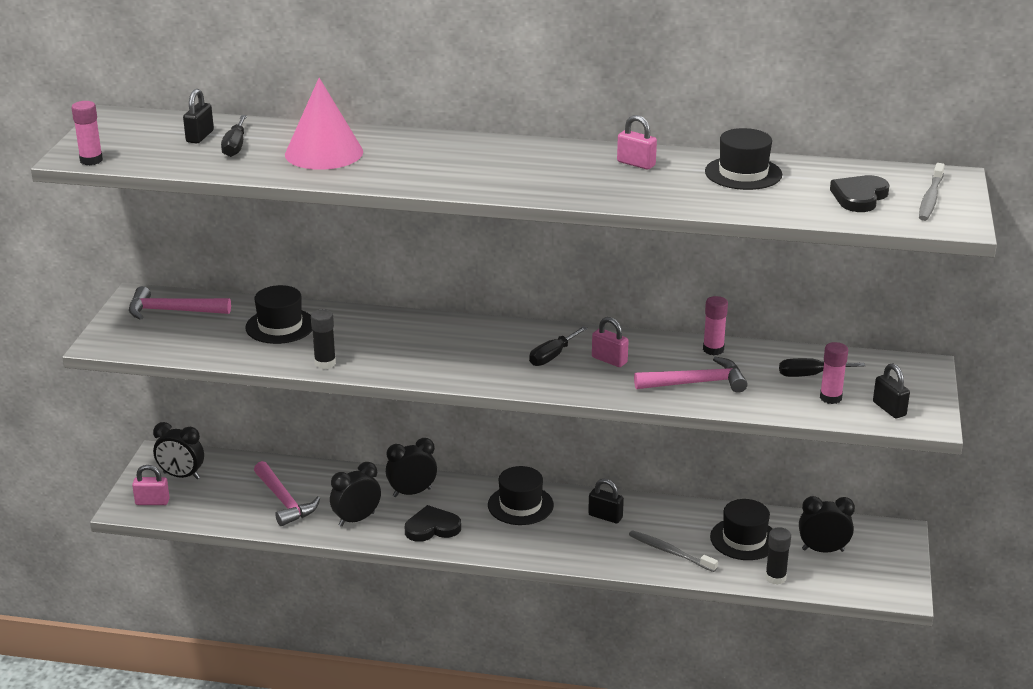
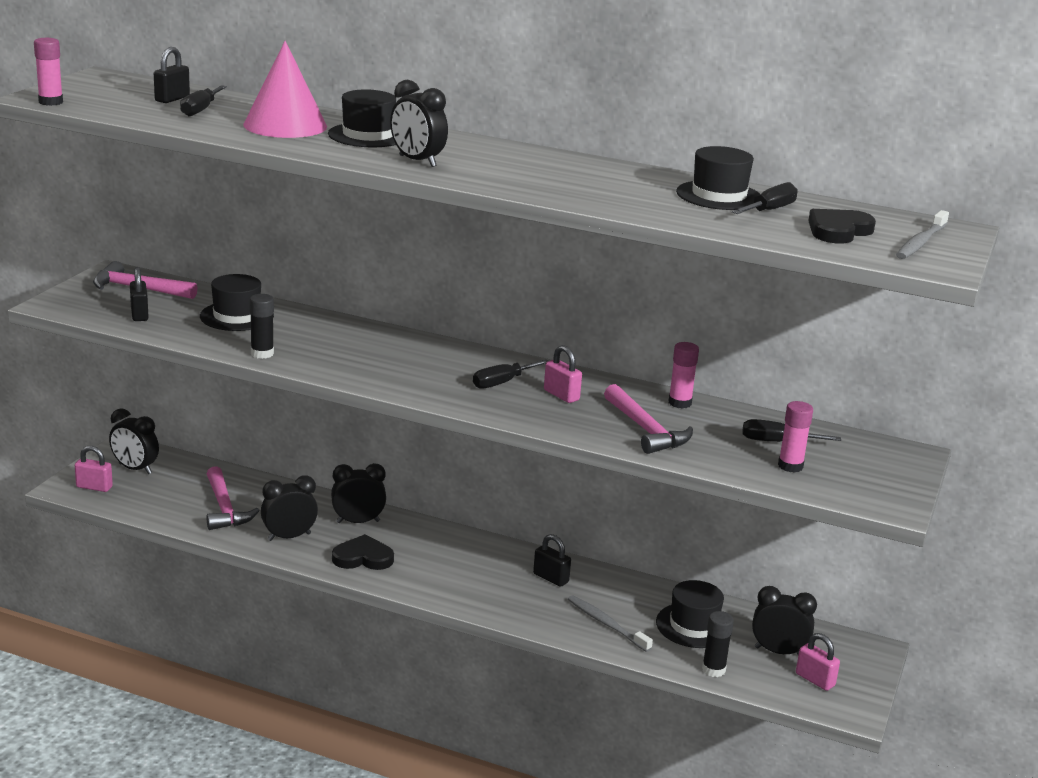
camera: 10 degrees right, 5 degrees down
(467, 177) = (417, 161): none -> black clock
(520, 505) = (465, 552): black hat -> black hat (368, 135)
(636, 164) = (606, 174): pink padlock -> pink padlock (815, 680)
(696, 383) = (645, 430): pink hammer -> pink hammer turned 60 degrees clockwise
(793, 183) = (769, 210): none -> black screwdriver
(889, 409) = (853, 487): black padlock -> black padlock (139, 314)

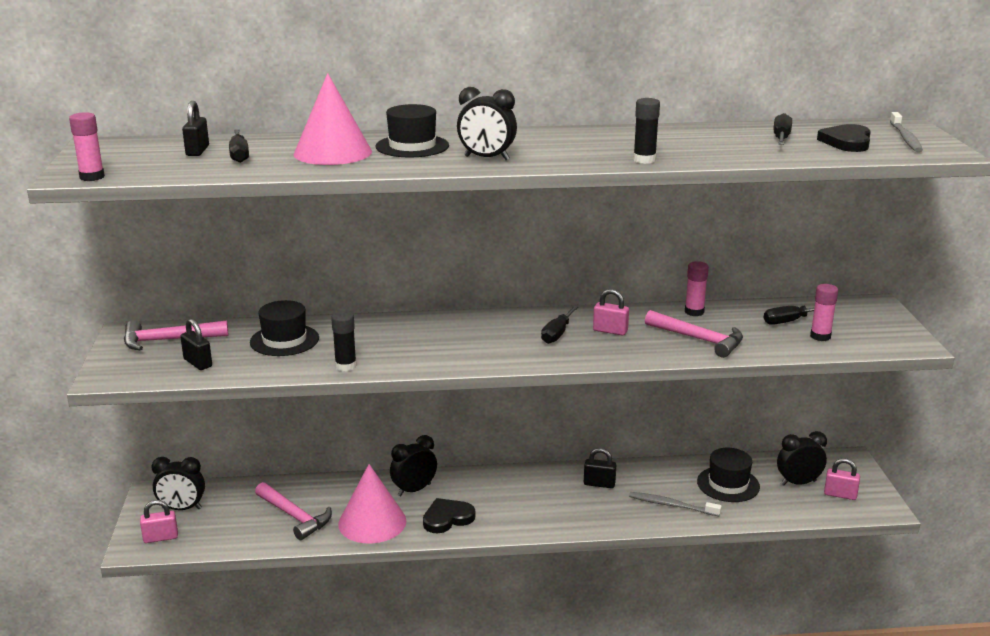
camera: 25 degrees left, 0 degrees up
(289, 537) = (372, 522): black clock -> pink cone
(713, 670) = (773, 512): black glue stick -> black glue stick (644, 160)
(719, 196) = (732, 135): black hat -> none

